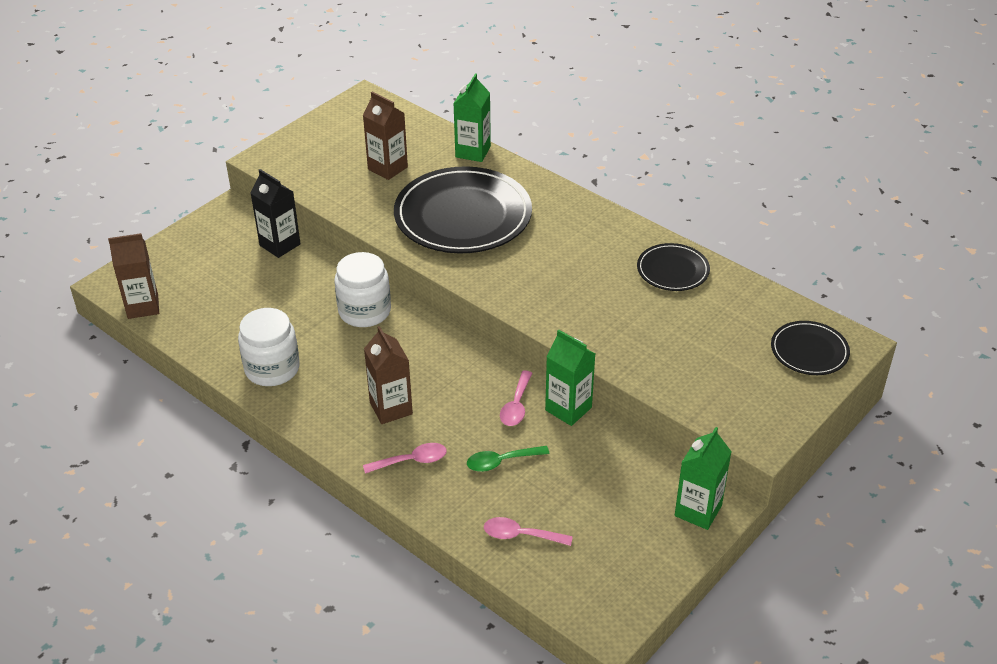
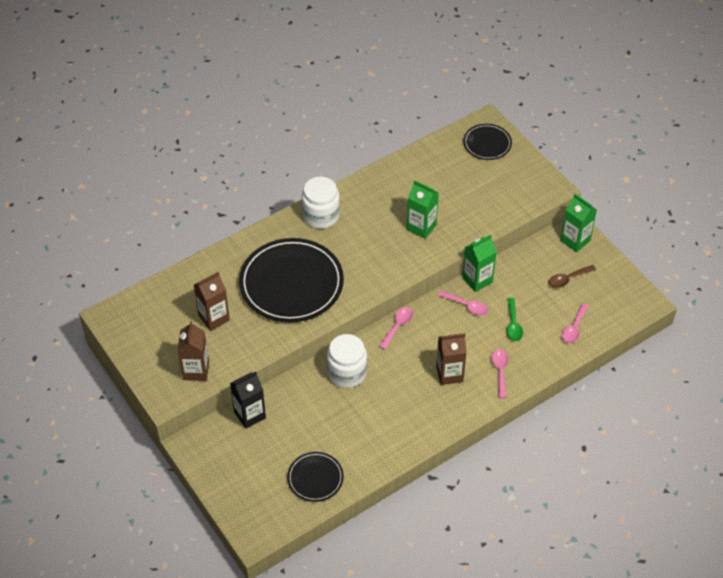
camera: 75 degrees left, 10 degrees up
(143, 306) = (292, 515): brown carton -> brown carton (196, 370)
(272, 369) = (389, 437): white jar -> white jar (321, 215)
(455, 343) = (397, 326): none -> pink spoon
(473, 152) = (215, 261): green carton -> green carton (421, 227)
(615, 513) = (568, 279): none -> brown spoon
(672, 270) = (392, 185): black plate -> black plate (315, 478)

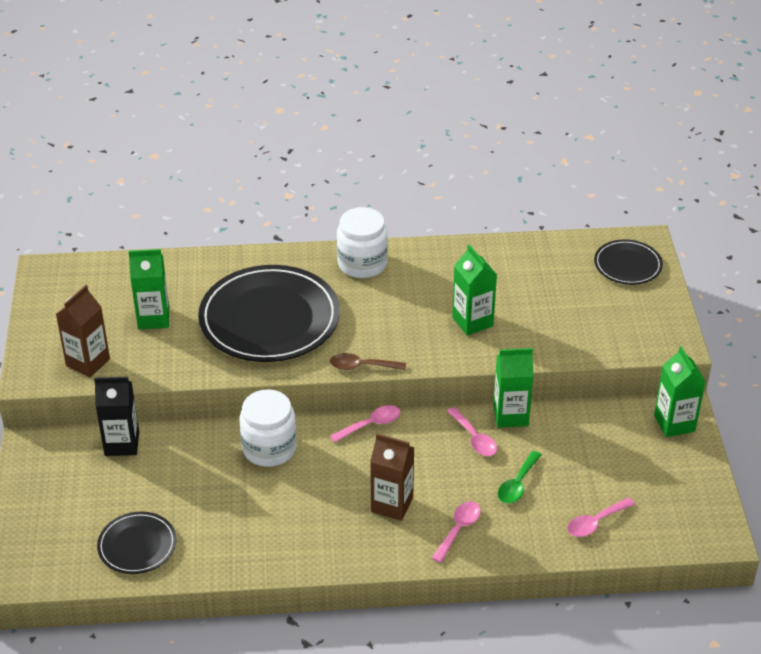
camera: 30 degrees right, 10 degrees down
(214, 318) = (153, 318): brown carton -> green carton
(568, 279) = (631, 463): brown spoon -> brown spoon (362, 366)

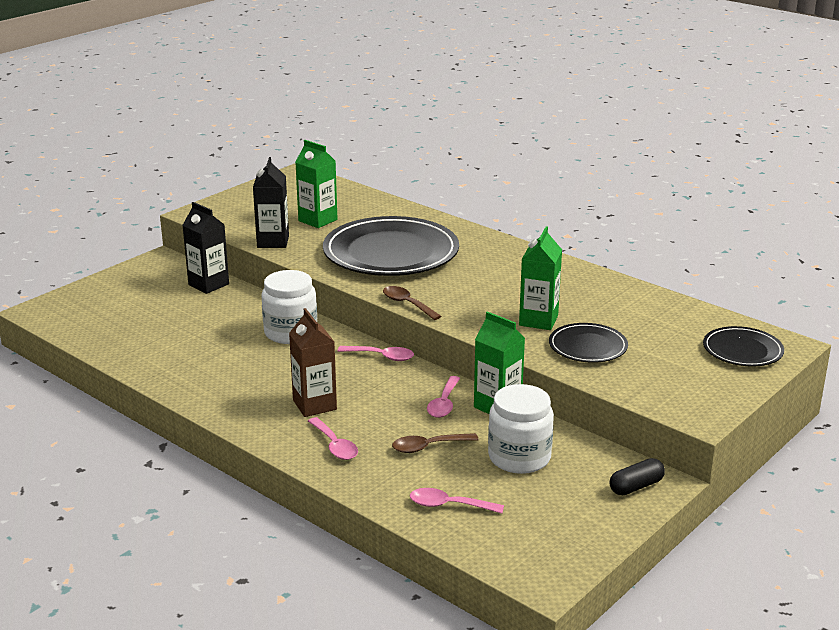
camera: 45 degrees right, 15 degrees down
(88, 362) = (239, 222): brown carton -> none
(137, 545) = (123, 334): black plate -> black plate (588, 346)
(155, 367) = (273, 242): none -> black carton
(362, 263) = (511, 255): white jar -> white jar (519, 457)
(458, 529) = (335, 445): pink spoon -> pink spoon turned 75 degrees clockwise
(517, 484) = (428, 447): green spoon -> brown spoon
(674, 423) = (636, 486): green carton -> black capsule

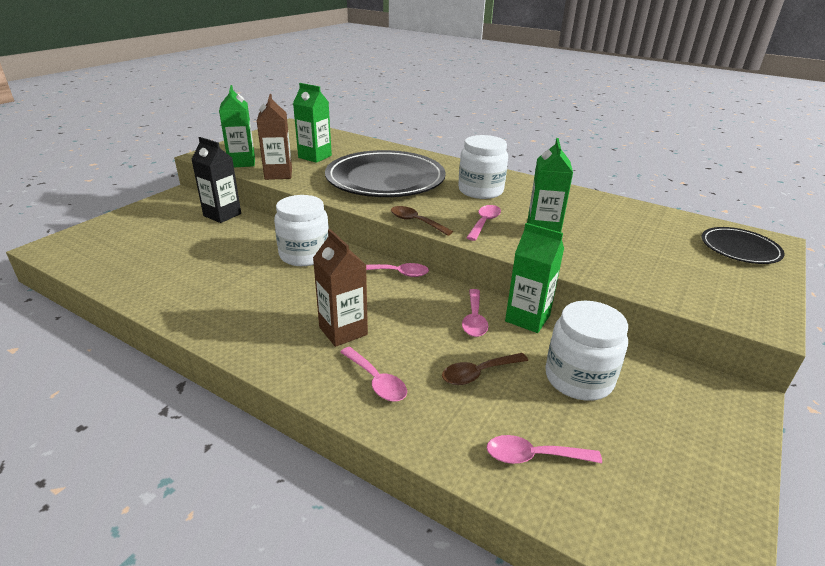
camera: 10 degrees left, 5 degrees up
(234, 225) = (242, 162): none -> green carton
(273, 242) = (278, 174): black carton -> brown carton
(480, 308) = (484, 223): none -> pink spoon
(494, 271) = (480, 191): none -> white jar
(588, 346) = (602, 253): black plate -> none
(636, 486) = (718, 406): black capsule -> none

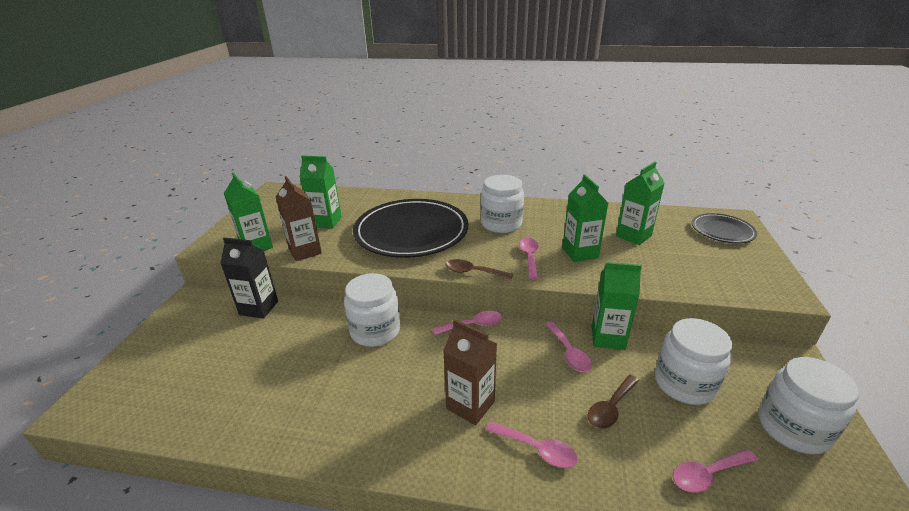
camera: 20 degrees left, 0 degrees up
(620, 230) = (633, 236): none -> green carton
(674, 453) = (793, 428): none -> white jar

